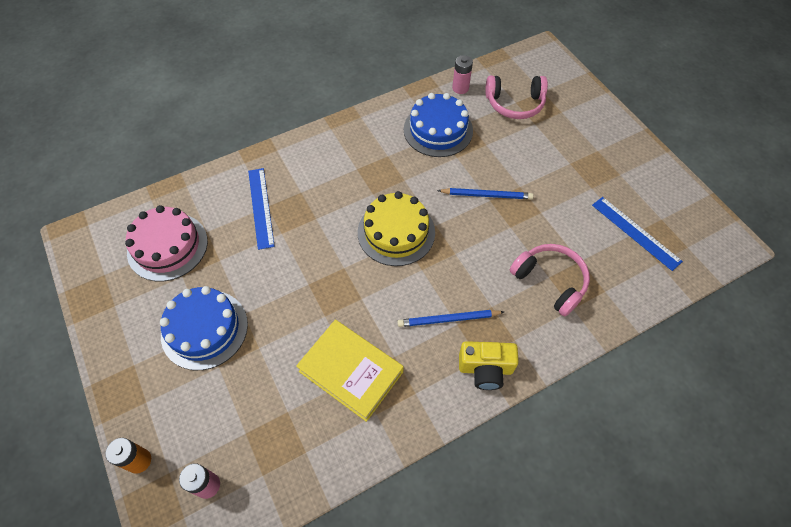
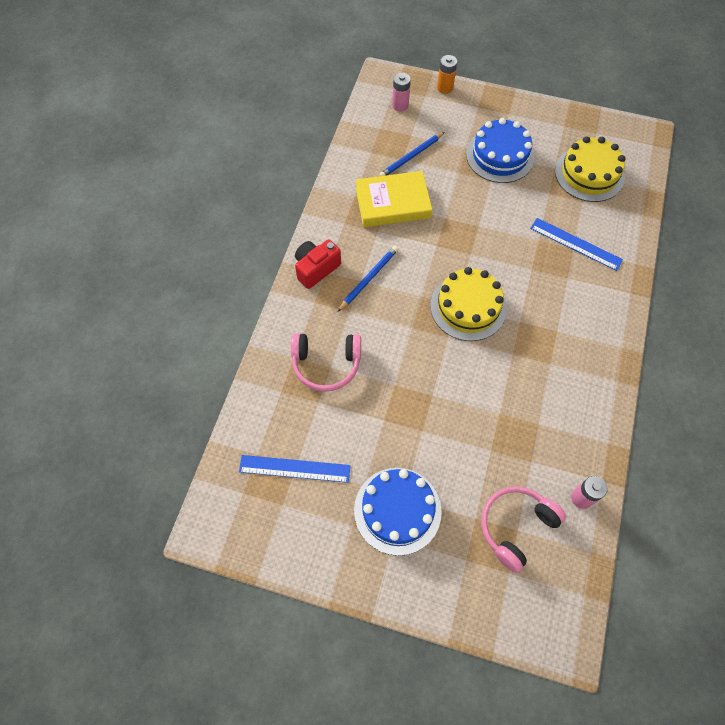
camera: 135 degrees right, 5 degrees up
(167, 246) = (589, 174): pink cake -> yellow cake
(438, 130) = (544, 427): blue cake -> blue cake (397, 510)
(485, 369) = (316, 269): yellow camera -> red camera
(486, 195) = (439, 397): blue pencil -> blue pencil (411, 157)

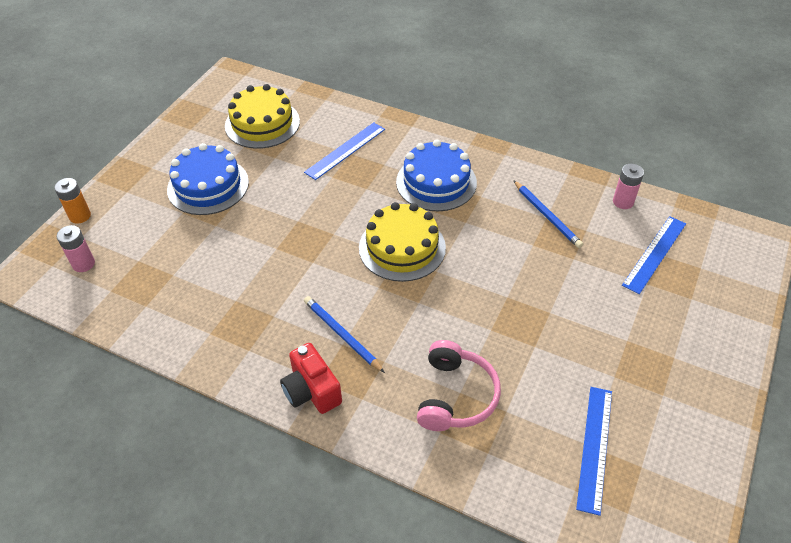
camera: 80 degrees left, 15 degrees down
(392, 203) = (236, 294): yellow book -> none
(397, 510) = (643, 349): blue cake -> blue cake (436, 182)
(411, 157) = (173, 265): blue pencil -> blue pencil (547, 216)
(516, 527) = (654, 254): pink headphones -> blue ruler

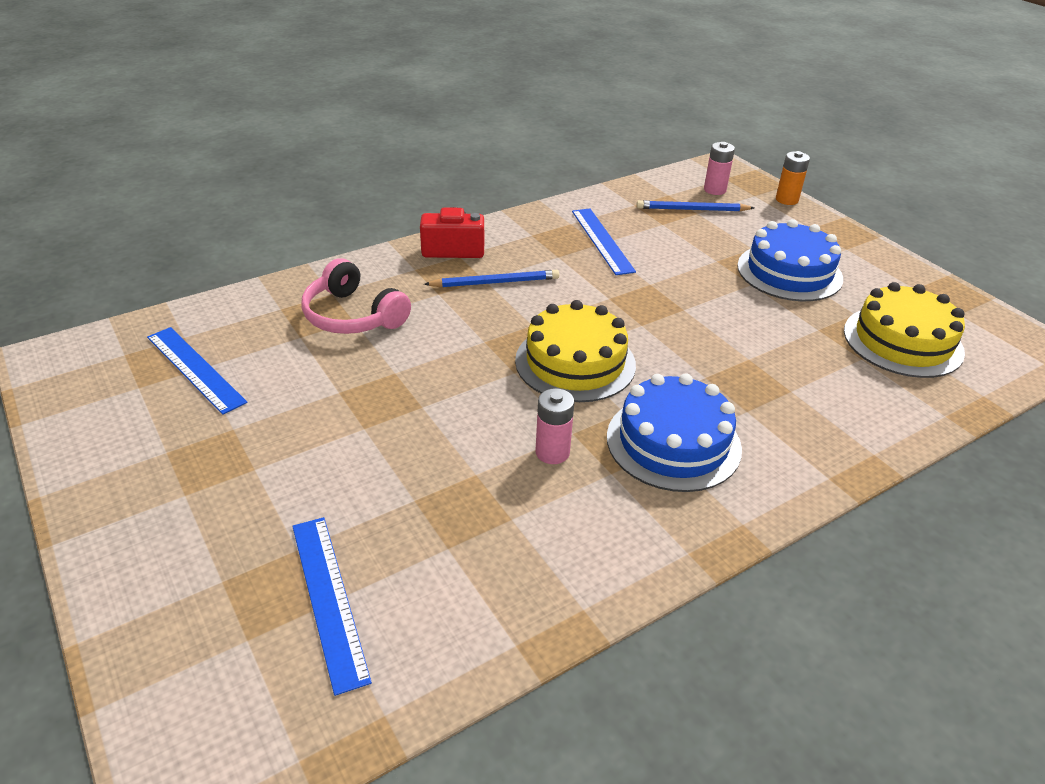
camera: 120 degrees right, 10 degrees down
(345, 150) = (800, 388): blue ruler -> blue ruler (601, 240)
(547, 216) = (513, 520): blue pencil -> blue pencil (692, 210)
(623, 202) = (459, 639): pink battery -> pink battery (552, 452)

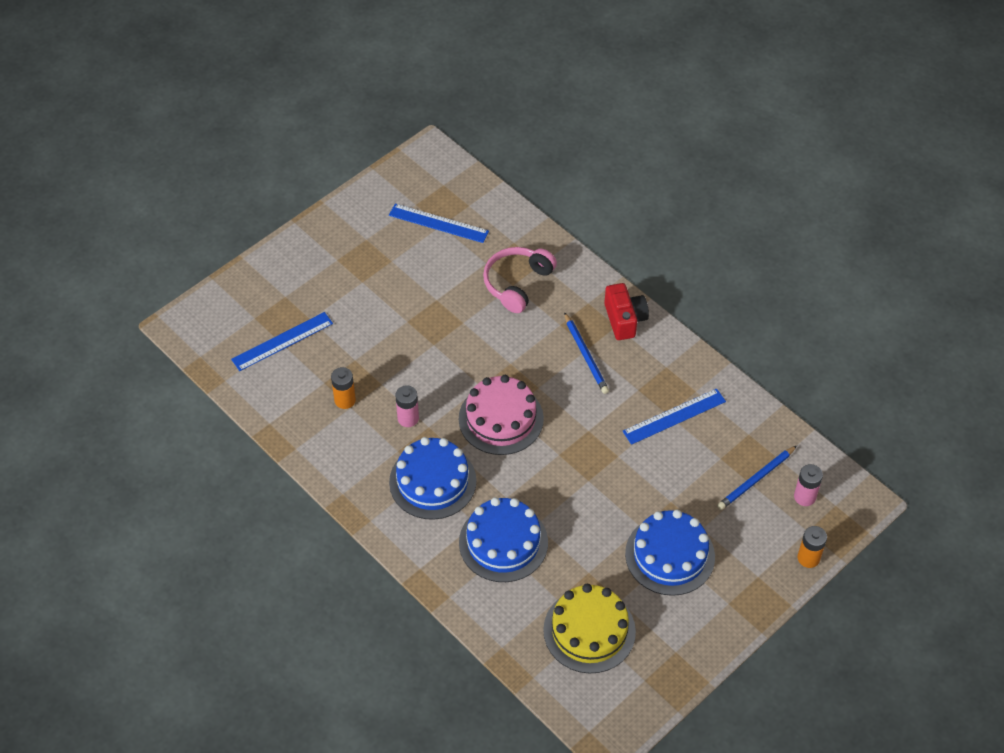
camera: 80 degrees right, 15 degrees up
(195, 369) = (438, 223): blue ruler -> blue ruler turned 75 degrees clockwise
(495, 524) = (345, 400): none -> orange battery
(575, 362) = (501, 418): yellow cake -> pink cake
(692, 210) = (756, 479): blue pencil -> blue pencil turned 120 degrees counterclockwise
(779, 390) = (503, 542): none -> blue cake

